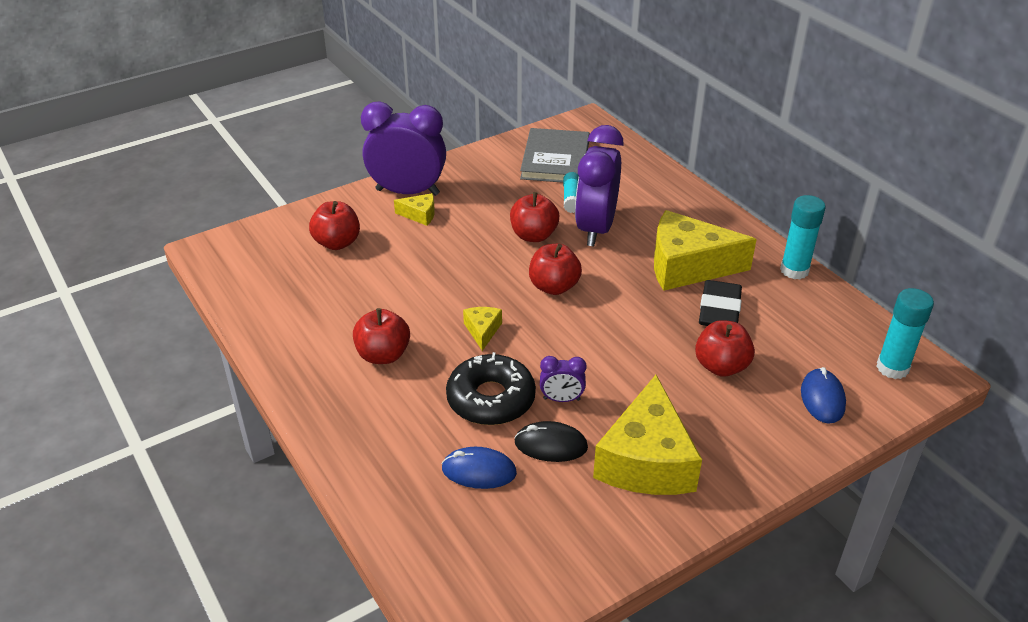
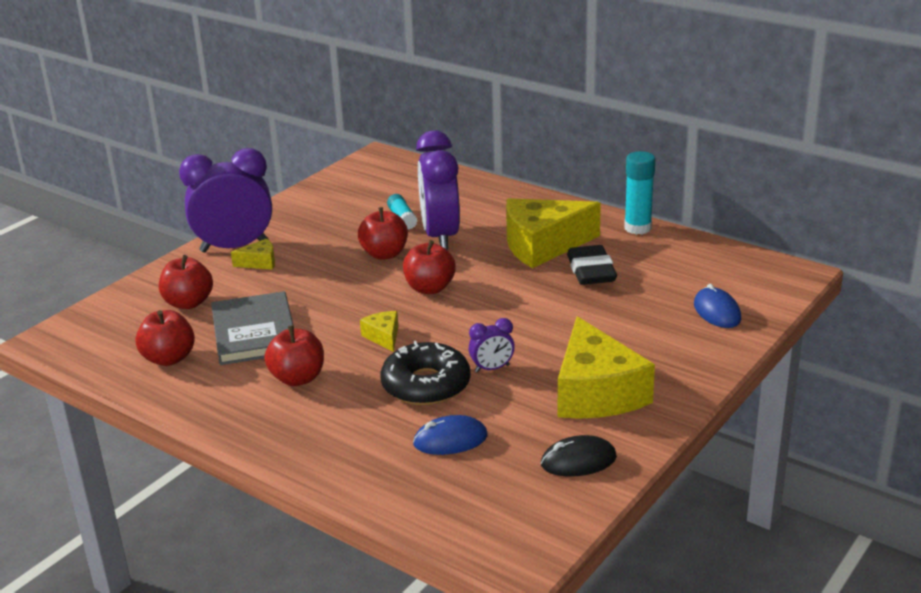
camera: 20 degrees left, 10 degrees down
(551, 445) = (504, 404): black mouse -> black mouse (578, 461)
(555, 159) = (366, 192): grey book -> grey book (254, 332)
(721, 366) = (618, 310): red apple -> red apple (169, 358)
(892, 368) = (760, 277): turquoise glue stick -> none

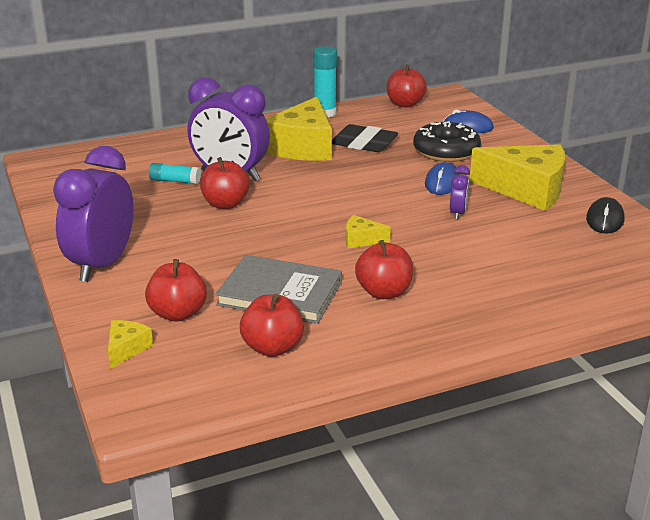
camera: 60 degrees left, 0 degrees up
(259, 262) = (153, 260): yellow cheese -> yellow cheese (126, 349)
(426, 385) = (454, 243): black donut -> black donut (446, 151)
(429, 288) = (309, 202): red apple -> red apple (405, 104)
(450, 440) = (539, 255): blue mouse -> blue mouse (442, 183)

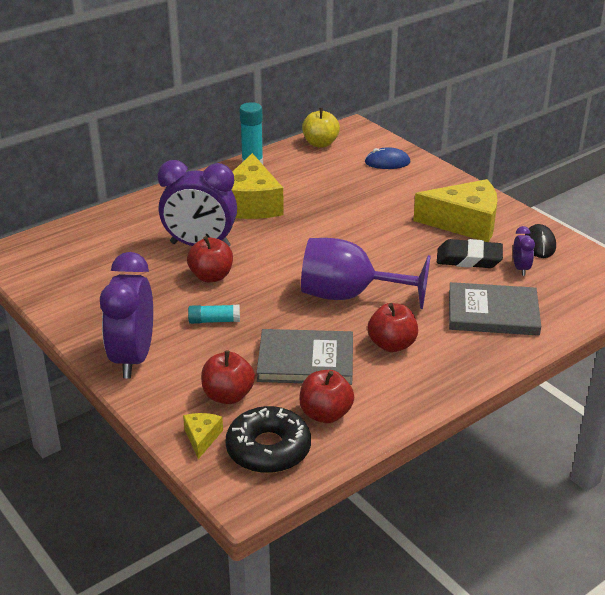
camera: 15 degrees left, 5 degrees up
(175, 181) = (152, 258): turquoise glue stick -> turquoise glue stick (214, 321)
(361, 240) = (349, 295): yellow cheese -> purple goblet
(364, 144) = (304, 193): black eraser -> black eraser (469, 259)
(405, 104) = (320, 143): red apple -> yellow apple
(442, 183) = (391, 226): blue mouse -> none
(446, 151) = (380, 192): black donut -> black donut (268, 449)
(458, 213) = (418, 256): purple clock -> purple clock (521, 268)
(517, 278) = (493, 313): none -> grey book

